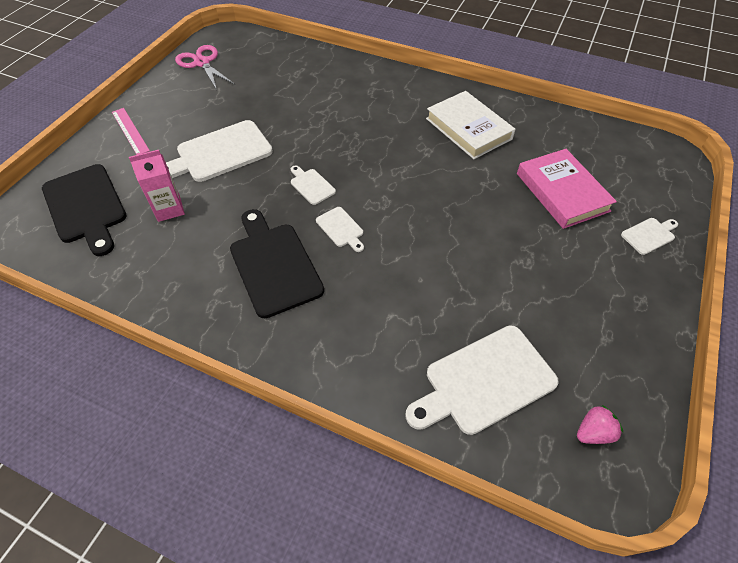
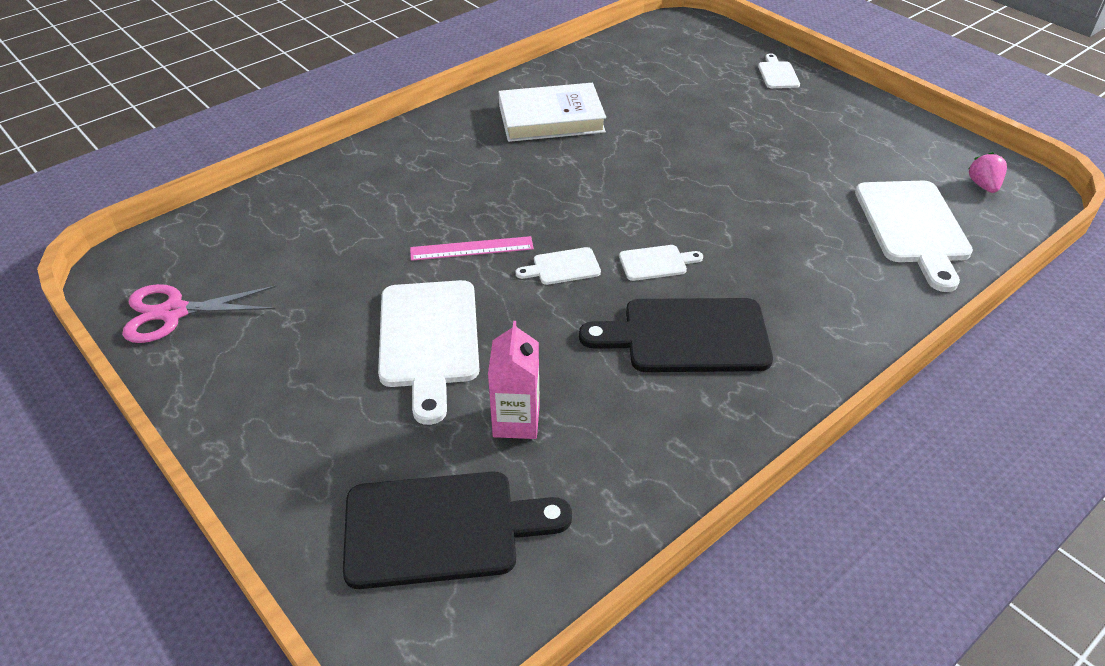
camera: 65 degrees left, 10 degrees down
(130, 131) = (282, 438): pink ruler -> pink ruler (471, 248)
(562, 192) = (693, 97): pink book -> none

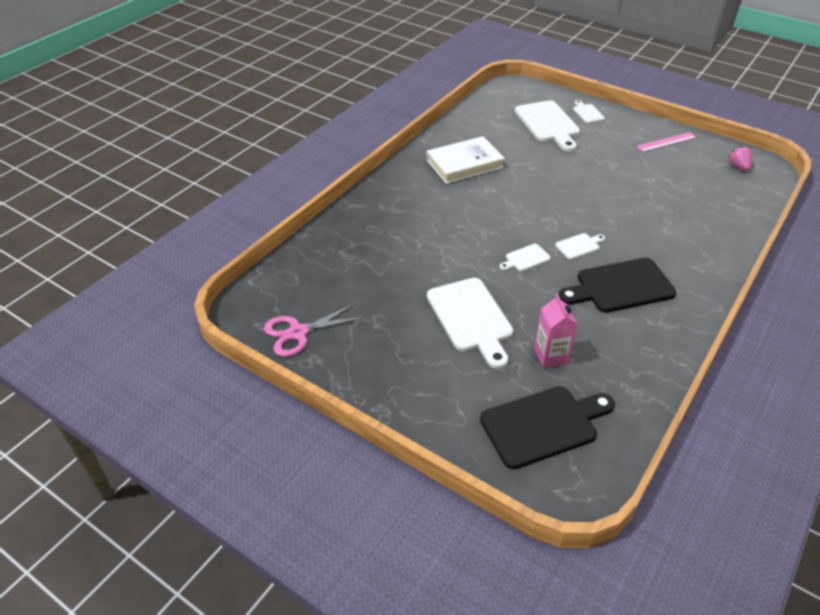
camera: 15 degrees left, 0 degrees up
(471, 248) = (463, 257): pink ruler -> pink ruler (666, 142)
(913, 227) = (712, 198): white cutting board -> white cutting board (548, 124)

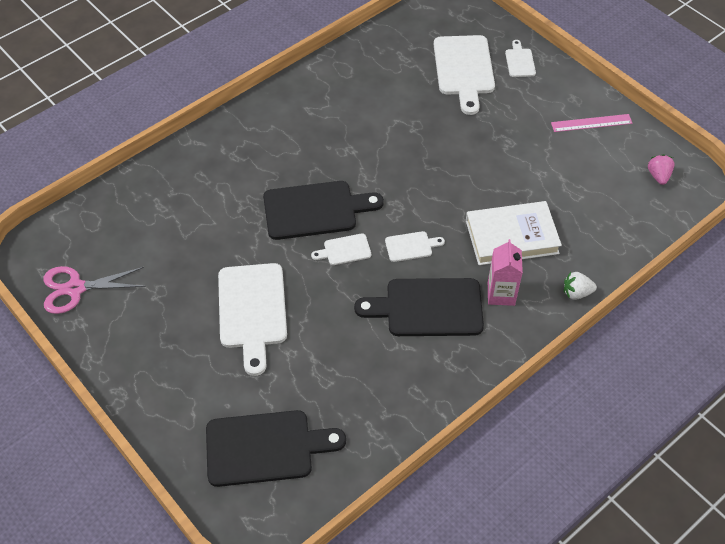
camera: 15 degrees right, 10 degrees up
(464, 164) = (339, 109): white book -> white book (511, 237)
(484, 235) = (315, 210): none -> black cutting board
(550, 355) = (311, 373): pink carton -> pink carton (501, 294)
(731, 253) = (576, 293): none -> white strawberry

